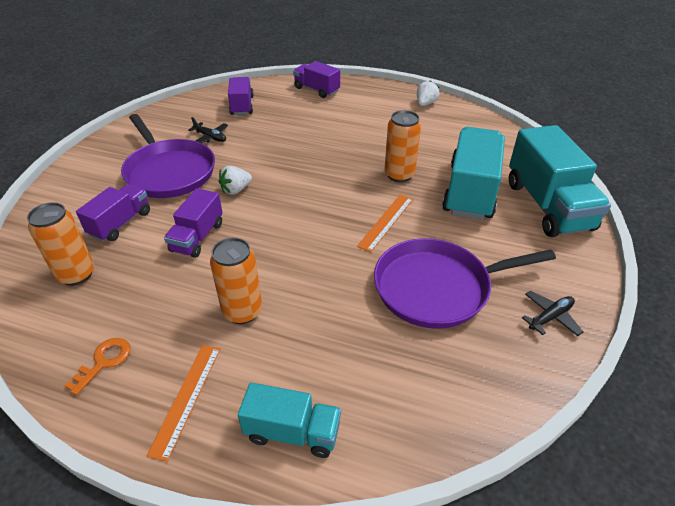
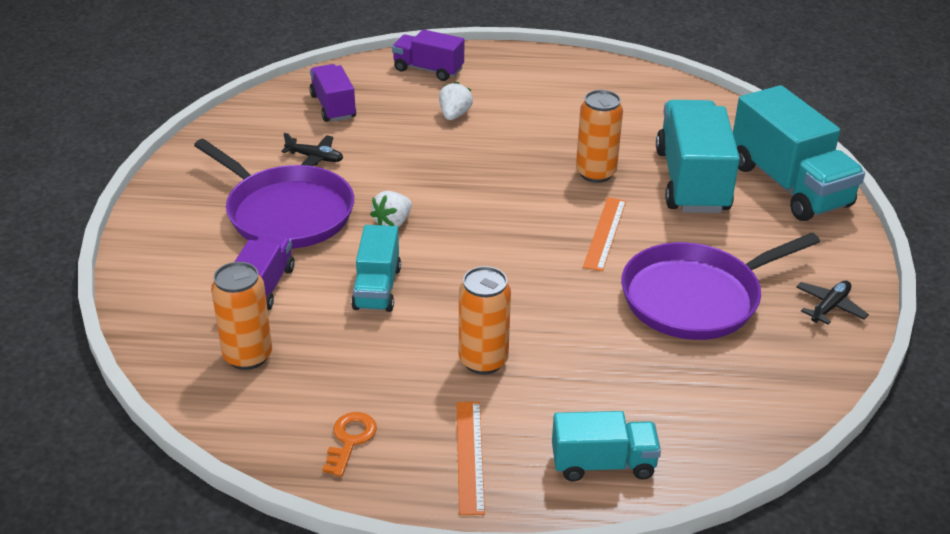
camera: 15 degrees left, 5 degrees down
(197, 237) = (377, 288): purple truck -> turquoise truck
(425, 104) = (588, 72): white strawberry -> white strawberry (454, 115)

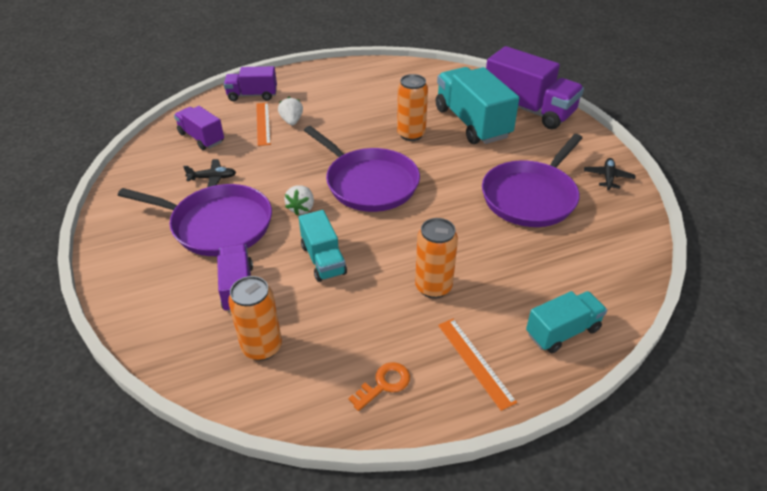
camera: 25 degrees left, 5 degrees up
(350, 440) = (384, 384): orange key -> orange key turned 60 degrees clockwise
(495, 217) = (368, 183): none -> purple pan
(605, 233) = (446, 172): orange ruler -> orange ruler (263, 123)
(789, 185) = (528, 109): turquoise truck -> purple truck

